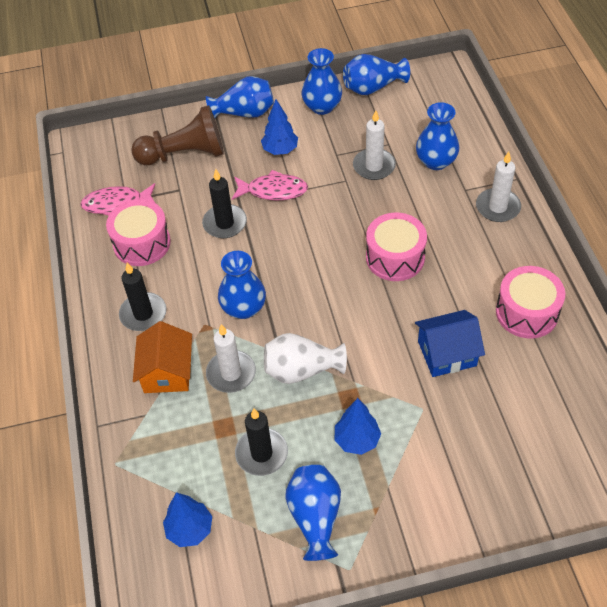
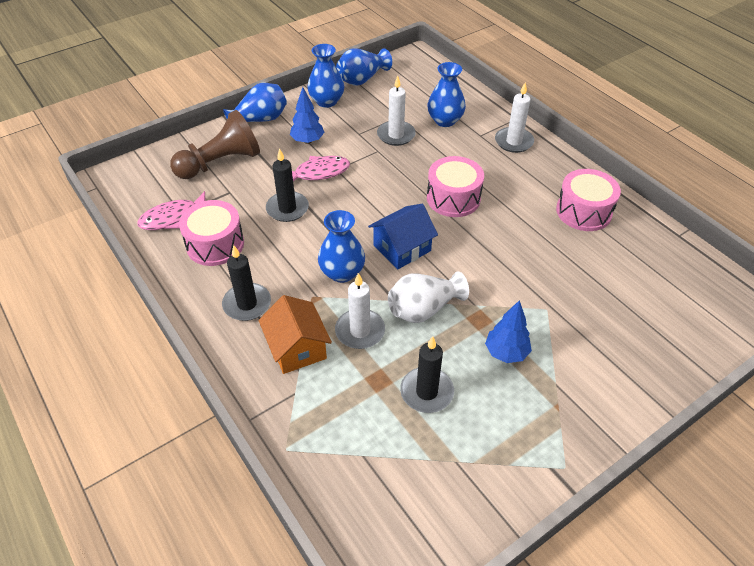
camera: 25 degrees left, 5 degrees down
(190, 529) = (395, 485): blue tree -> none
(315, 517) = (508, 432): blue vase -> none
(447, 353) = (540, 260): blue house -> blue house (402, 248)

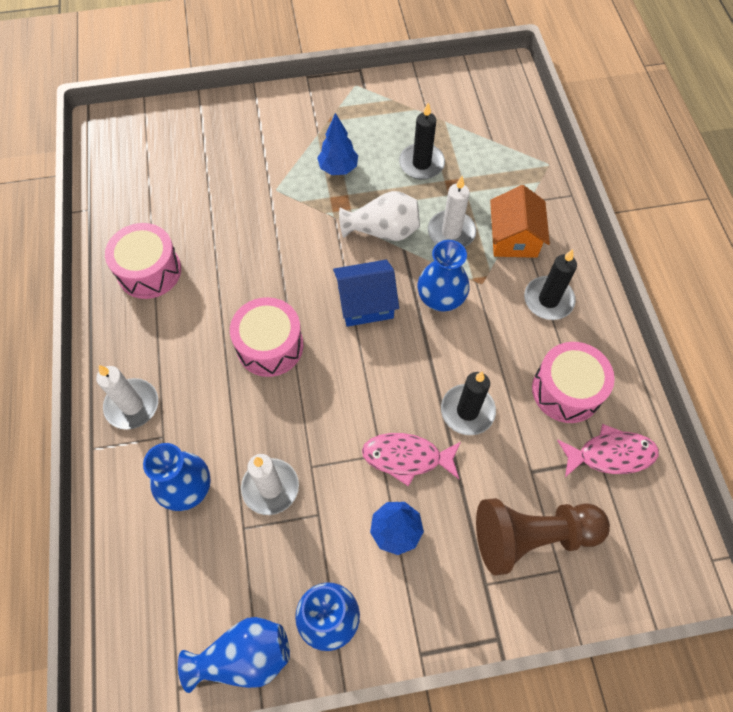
camera: 155 degrees left, 15 degrees up
(260, 120) = (448, 617): blue vase -> none

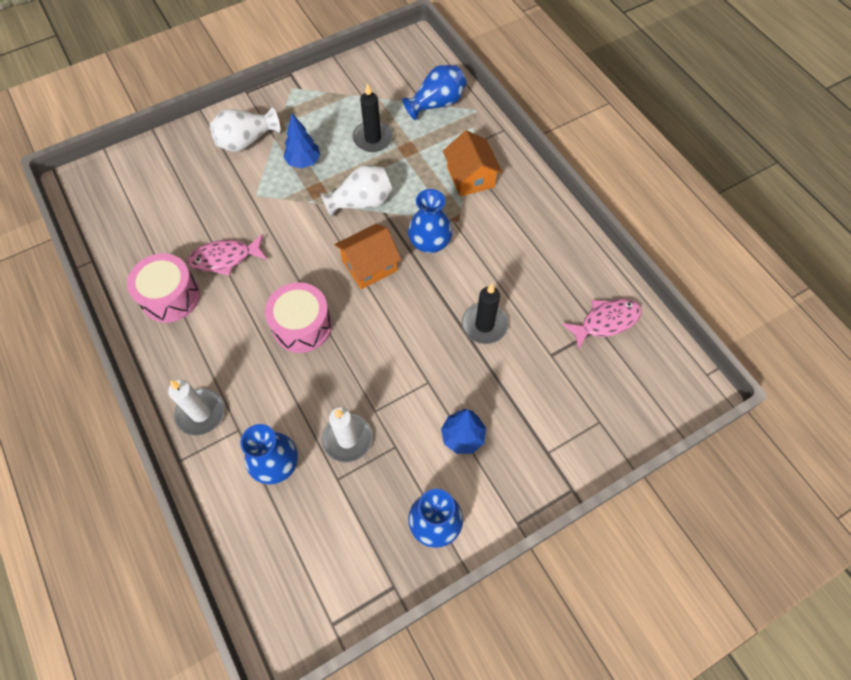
camera: 20 degrees left, 0 degrees up
(244, 657) = (378, 579): blue vase -> blue vase (436, 104)
(287, 129) = (246, 141): none -> white vase
(365, 303) = (369, 265): blue house -> orange house
(407, 457) = (450, 377): pink fish -> pink fish (225, 258)
(451, 232) = (418, 187): white candle -> none
(532, 536) = (569, 404): brown pawn -> none
(548, 300) = (515, 218): black candle -> none
(566, 390) = (555, 284): pink drum -> none

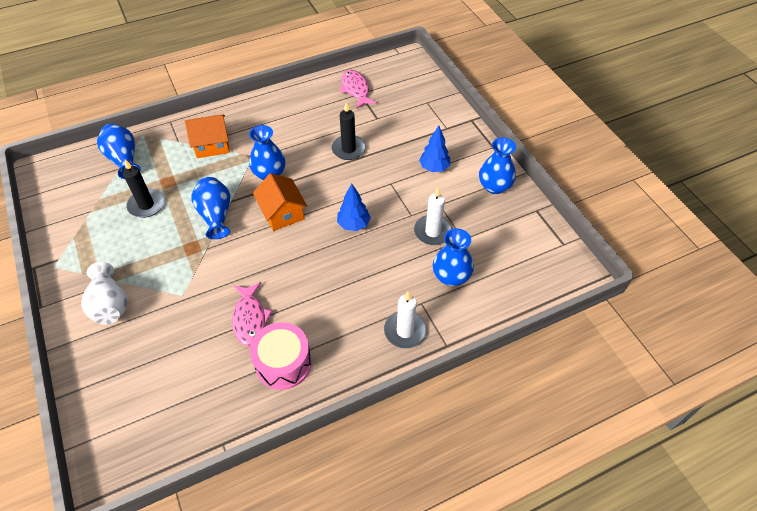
camera: 85 degrees left, 10 degrees down
(302, 325) = (331, 259): pink drum -> none
(304, 162) = (155, 257): blue tree -> blue tree (353, 224)
(361, 202) = (216, 216): white vase -> blue vase

